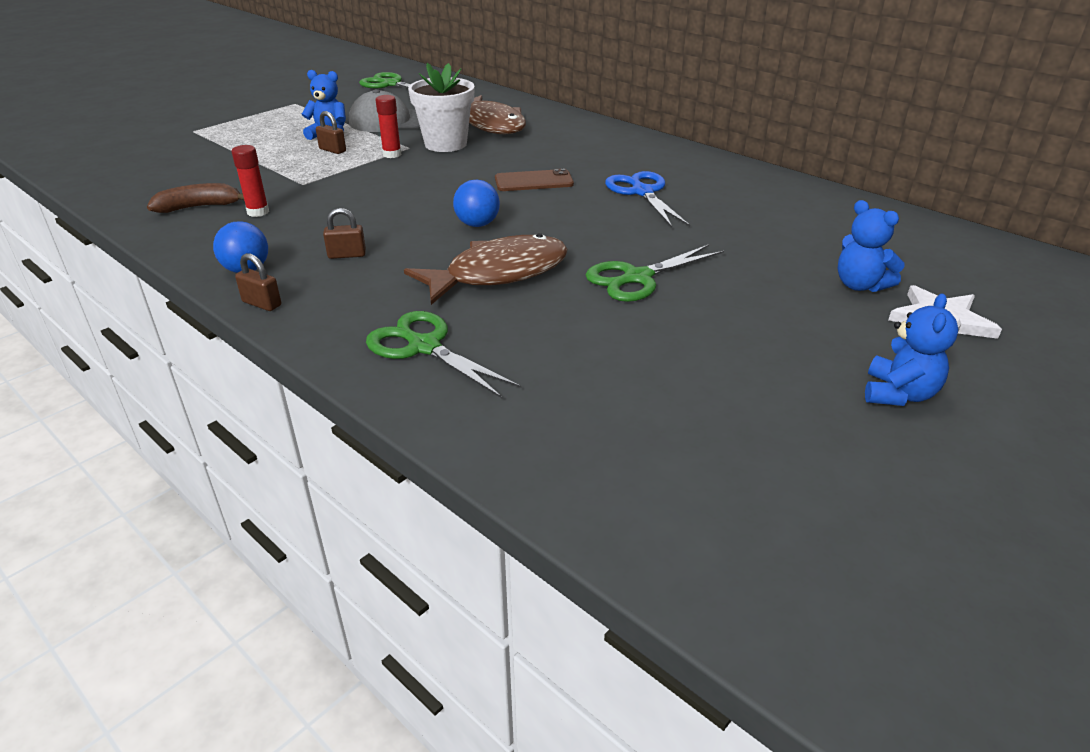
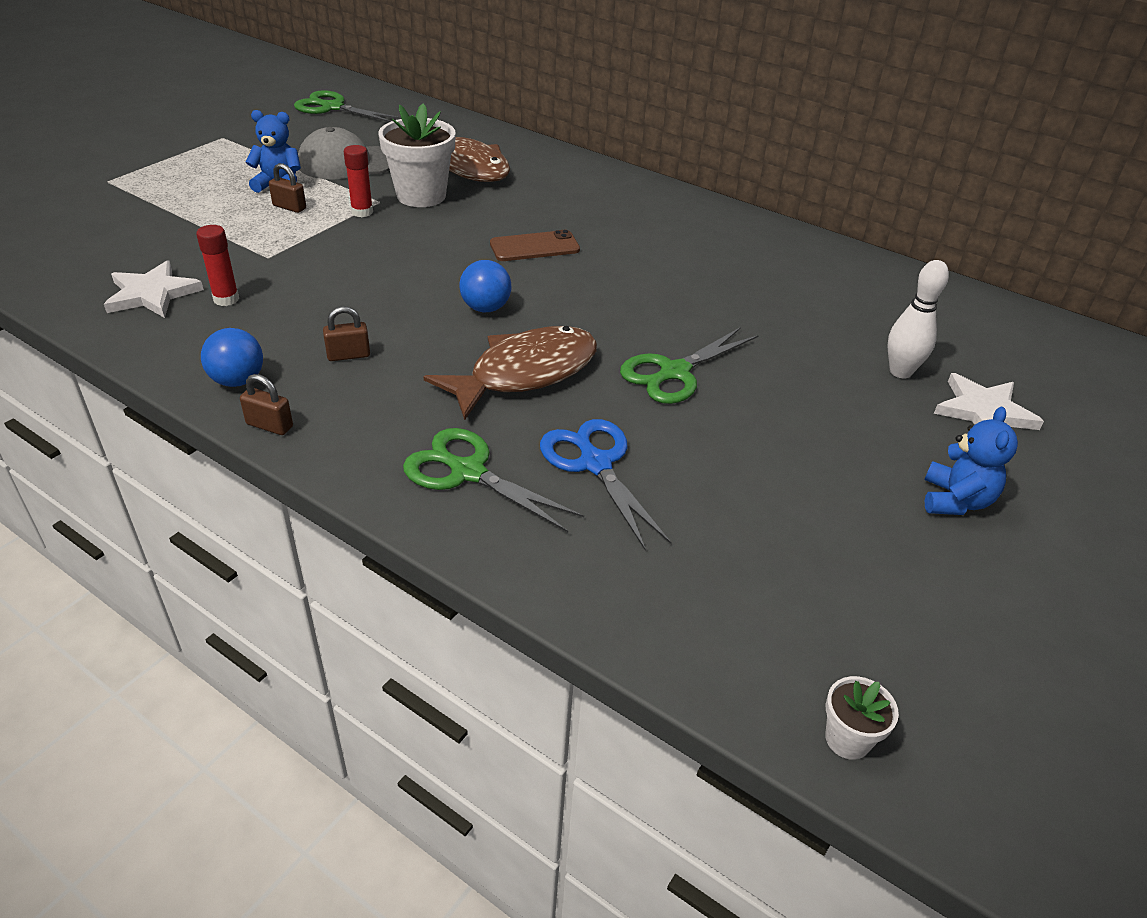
camera: 10 degrees left, 5 degrees up
(199, 207) = (152, 294): brown banana -> white star
(642, 192) = (656, 258): blue scissors -> blue scissors (595, 463)
(743, 600) = (847, 739): none -> white flower pot
(860, 285) = (900, 372): blue teddy bear -> white bowling pin

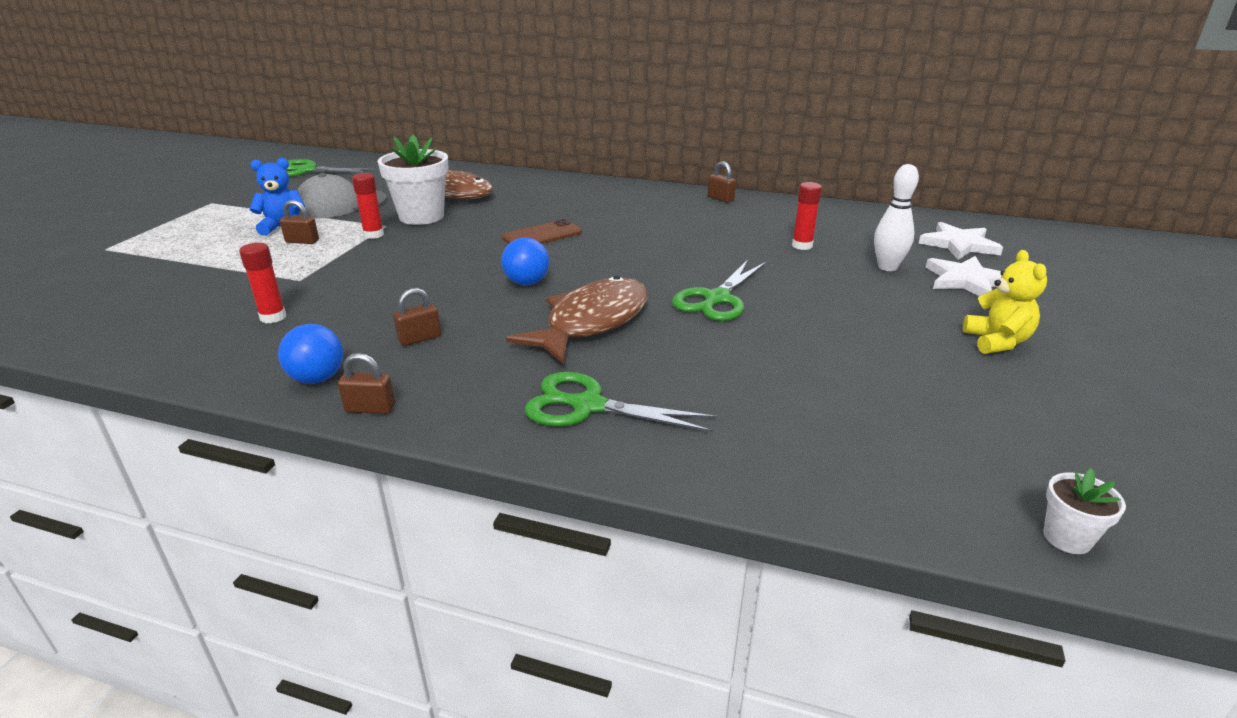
camera: 15 degrees left, 10 degrees down
(152, 294) = (192, 326): white star -> white star (959, 244)
(595, 463) = (697, 375): blue scissors -> none
(766, 231) = (720, 198): none -> brown padlock
(819, 320) = (802, 246): none -> red glue stick
(955, 500) = (997, 342): blue teddy bear -> yellow teddy bear

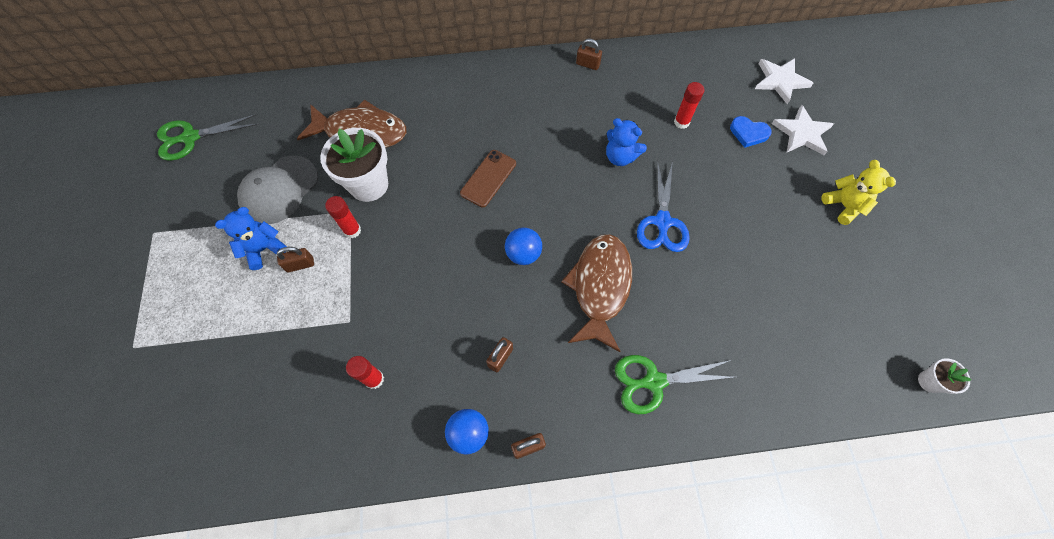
camera: 25 degrees left, 35 degrees up
(705, 251) = (620, 157): none -> blue teddy bear
(717, 299) = (662, 222): green scissors -> blue scissors
(887, 267) = (748, 133): white bowling pin -> blue heart

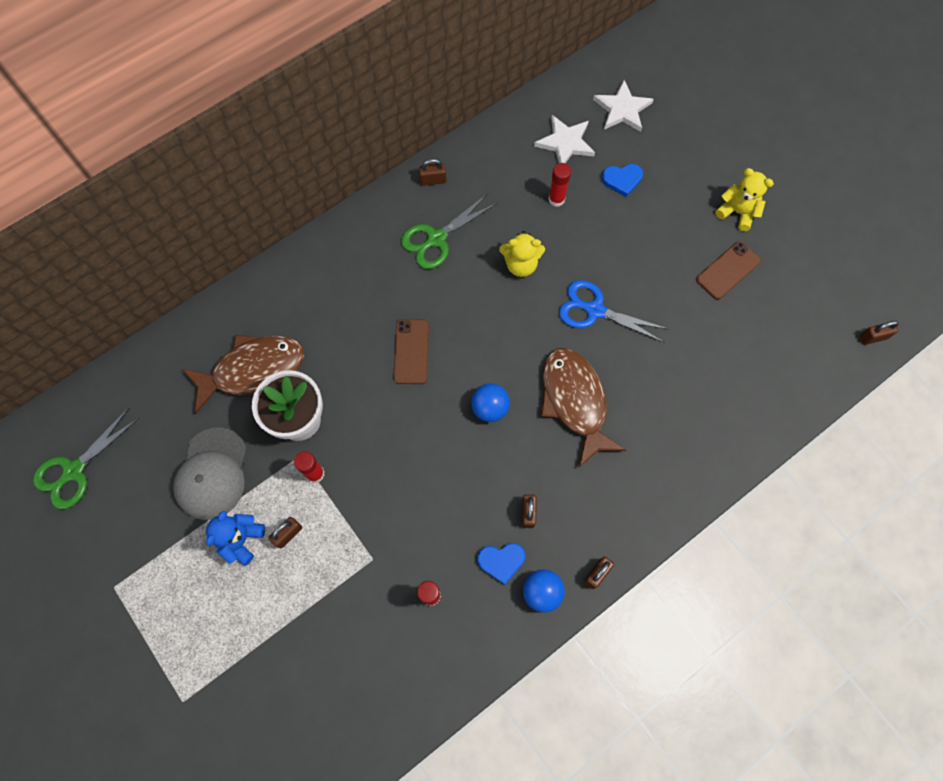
camera: 30 degrees left, 5 degrees up
(451, 385) = (501, 561): none -> blue heart
(620, 157) = (521, 264): blue teddy bear -> yellow teddy bear
(653, 381) = (666, 460): green scissors -> green scissors (436, 239)
(662, 222) = (594, 310): blue scissors -> blue scissors turned 135 degrees clockwise
(802, 133) = (668, 156): white star -> white star (565, 143)
(807, 249) = (728, 270): none -> brown phone
(929, 381) = (873, 337): white flower pot -> brown padlock

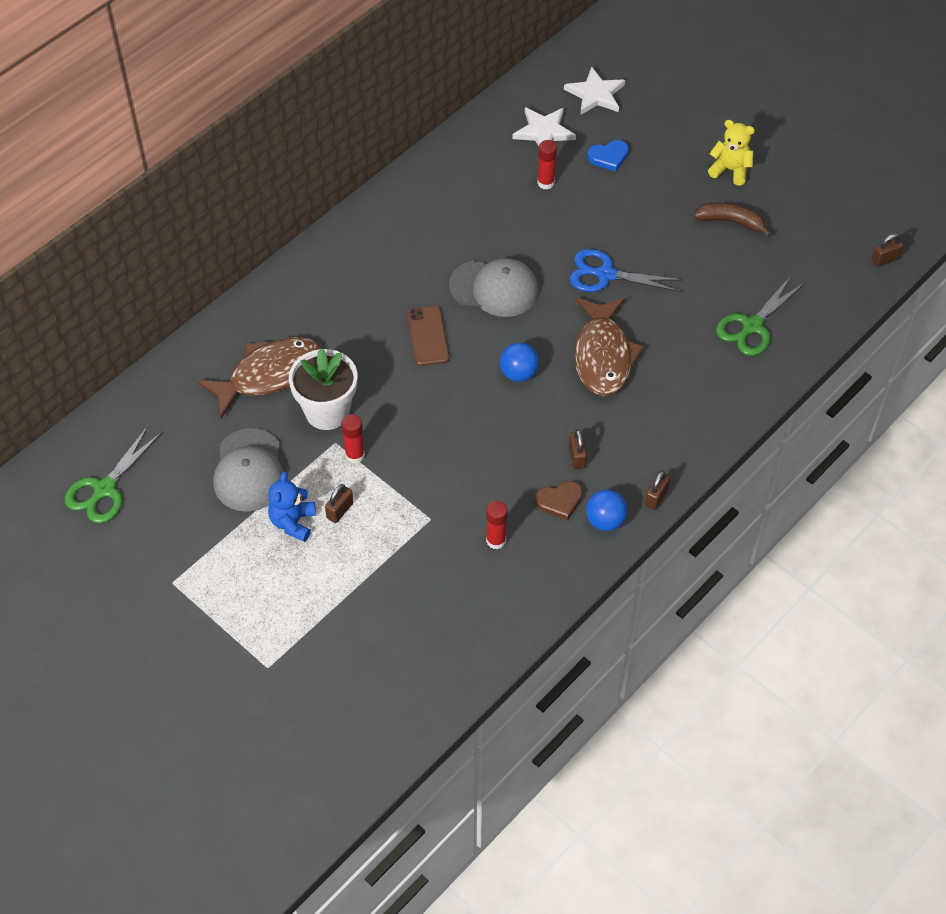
camera: 10 degrees left, 15 degrees down
(433, 180) = (415, 183): brown padlock -> none
(436, 239) = (430, 234): green scissors -> green scissors (752, 326)
(485, 309) = (494, 288): none -> grey cap
(501, 561) = (559, 501): blue heart -> brown heart
(521, 264) = (522, 245): yellow teddy bear -> none
(575, 401) = (603, 356): brown fish -> brown fish turned 150 degrees counterclockwise
(728, 270) = (731, 222): brown phone -> brown banana

